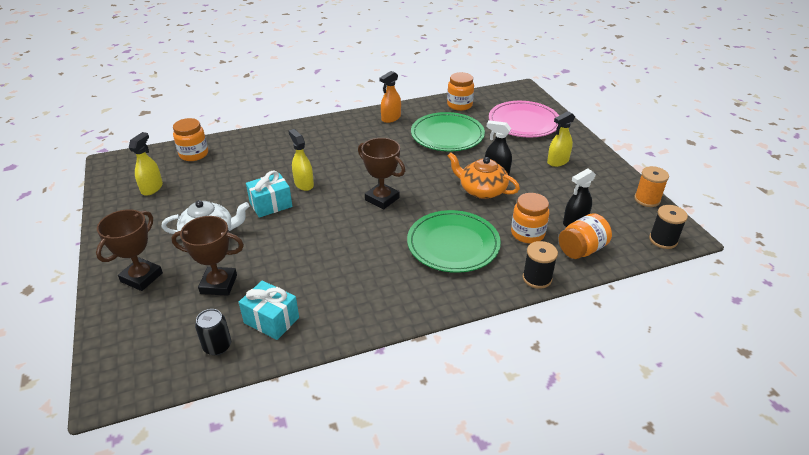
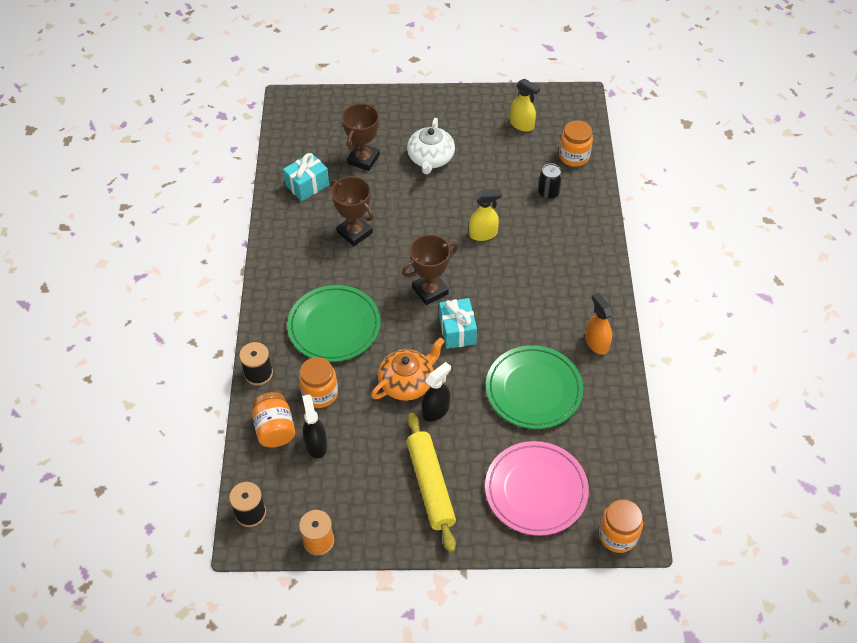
camera: 110 degrees right, 15 degrees up
(141, 277) = (394, 116): brown trophy -> brown trophy (355, 232)
(217, 346) = (298, 153): black can -> black can (548, 192)
(271, 205) = (458, 204): turquoise gift -> turquoise gift (457, 331)
(459, 105) = (608, 432): orange jar -> orange jar (617, 535)
(557, 161) = (431, 485): yellow spray bottle -> yellow rolling pin

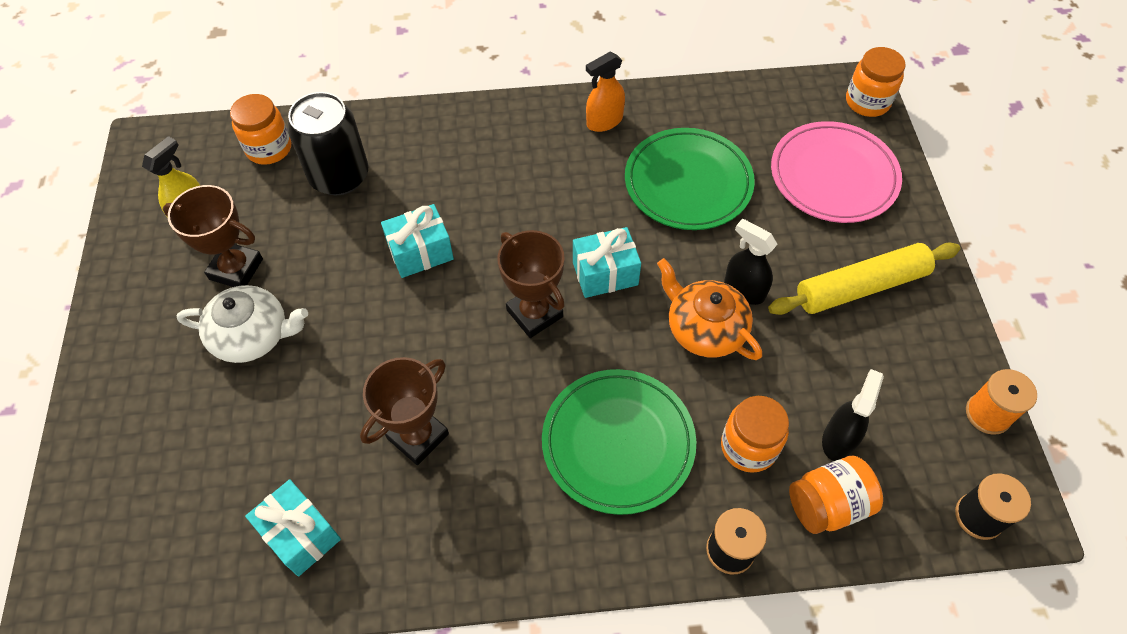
camera: 95 degrees left, 5 degrees up
(316, 444) = (838, 439): black spray bottle -> black spray bottle turned 135 degrees clockwise
(363, 159) = (243, 442): brown trophy -> brown trophy (236, 269)
(483, 234) = (420, 252): yellow spray bottle -> turquoise gift
(548, 192) = (339, 176): black can -> black can, size x1.86

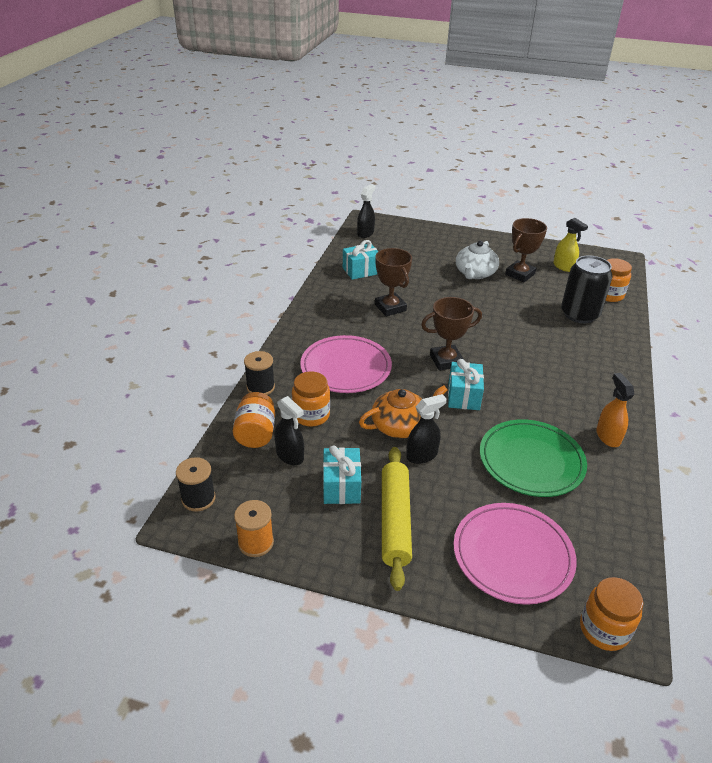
camera: 110 degrees right, 20 degrees down
(126, 588) = (365, 233): none -> black spray bottle
(420, 252) = (509, 331): turquoise gift -> turquoise gift (341, 486)
(618, 443) = (346, 368): green plate -> pink plate

